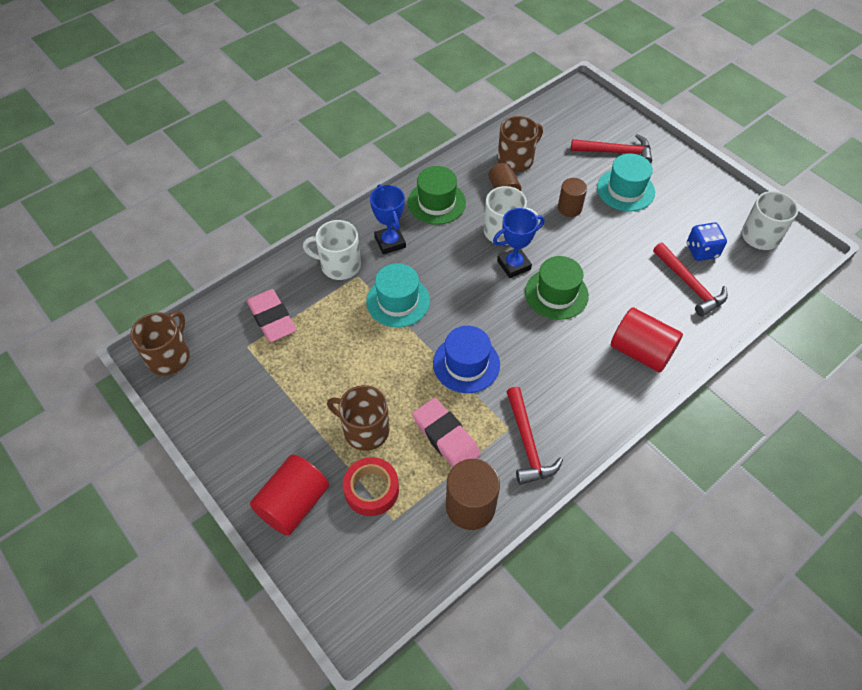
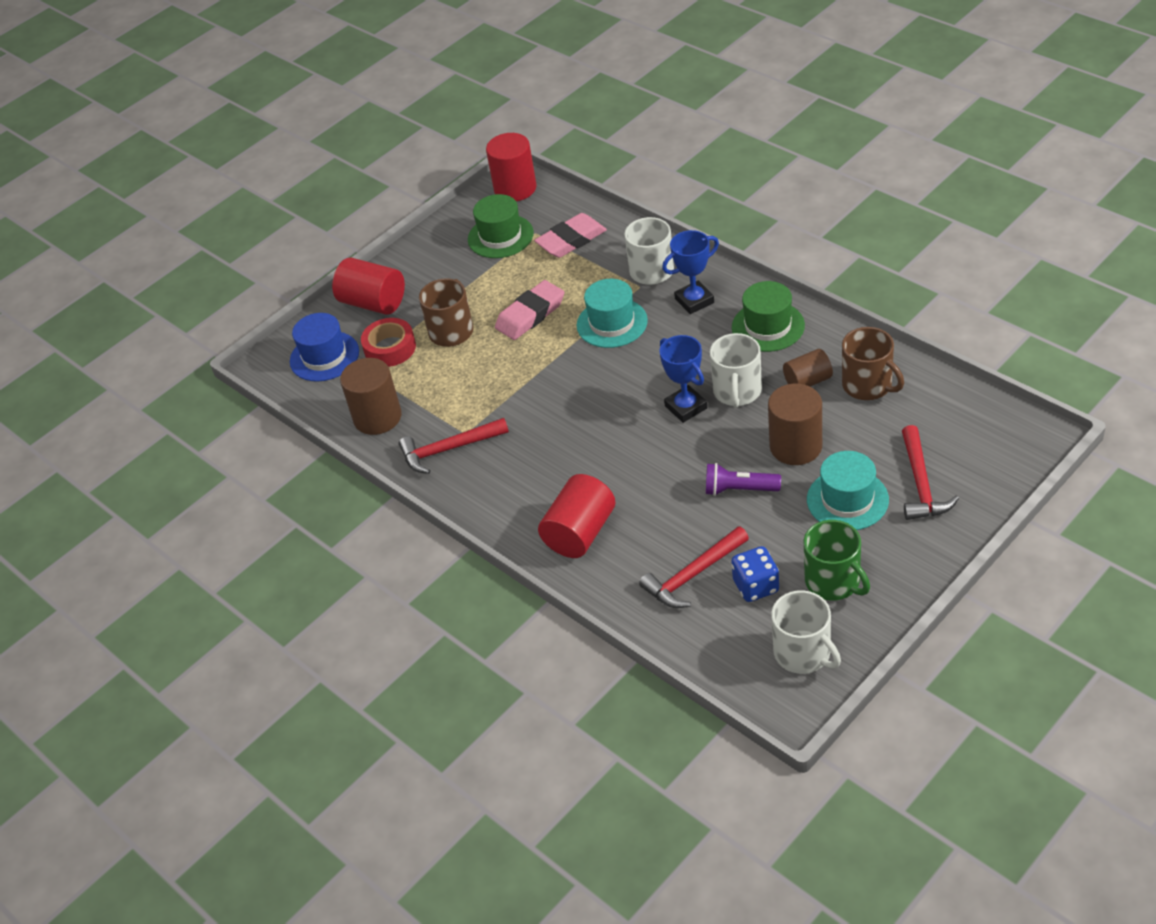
camera: 90 degrees right, 10 degrees down
(169, 356) = (515, 188): brown mug -> red cylinder
(446, 437) = (450, 388): pink eraser -> pink eraser (530, 315)
(466, 364) = (539, 389): blue hat -> blue hat (324, 356)
(556, 294) = (650, 449): green hat -> green hat (500, 236)
(569, 208) = (796, 446): brown cylinder -> brown cylinder, size x1.59
(608, 246) = (739, 489): none -> purple flashlight
(699, 210) = (833, 581): none -> green mug

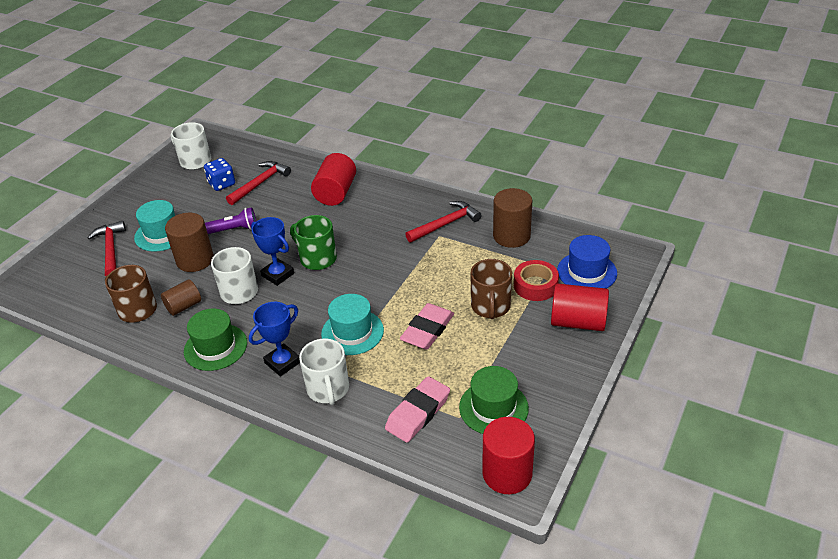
camera: 160 degrees right, 5 degrees down
(833, 581) = (175, 192): green mug -> green mug (317, 258)

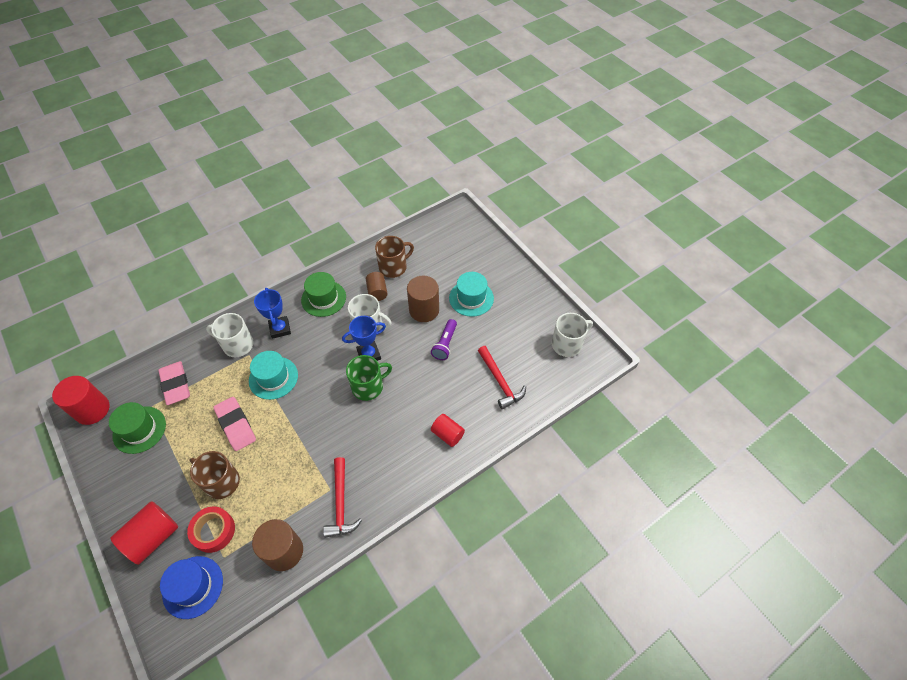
camera: 115 degrees right, 15 degrees up
(111, 249) = (472, 266): red hammer -> none
(222, 184) = (517, 354): blue dice -> none
(335, 193) = (447, 434): red cylinder -> red cylinder, size x0.63

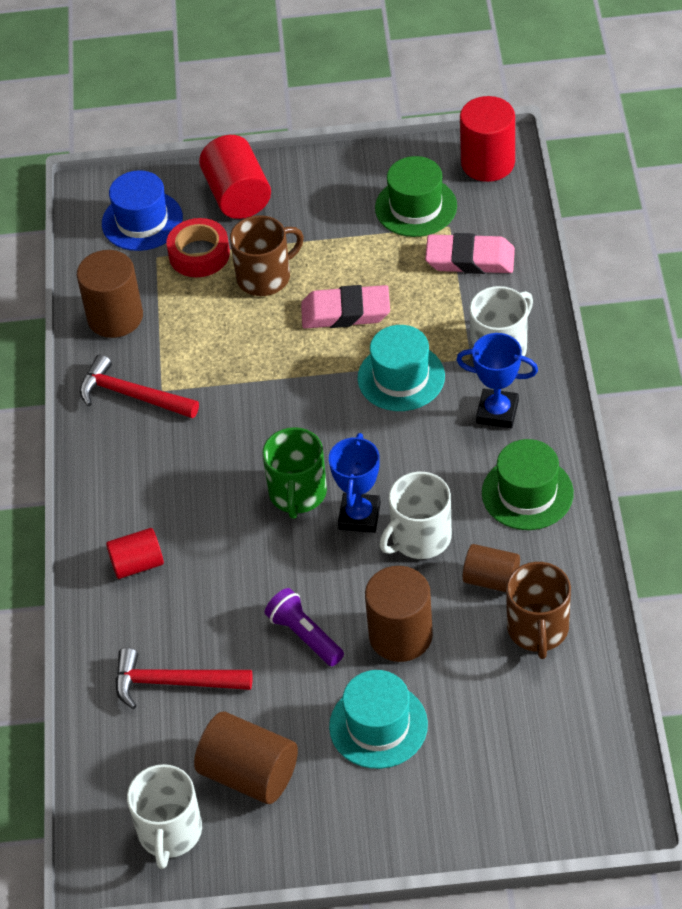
camera: 125 degrees right, 5 degrees down
(522, 330) = (249, 774): none -> brown cylinder

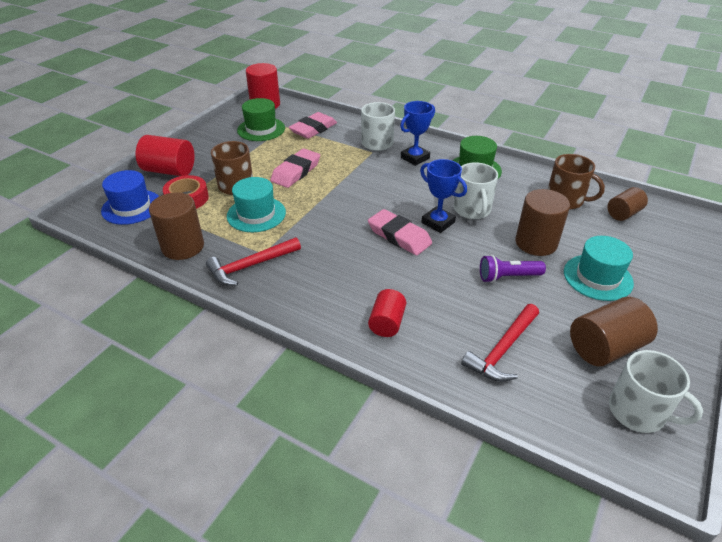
camera: 60 degrees left, 10 degrees down
(297, 493) = (399, 236): green mug -> pink eraser
(401, 377) = (359, 173): turquoise hat -> turquoise hat (256, 214)
(491, 579) = (521, 200): brown cylinder -> brown cylinder (623, 213)

